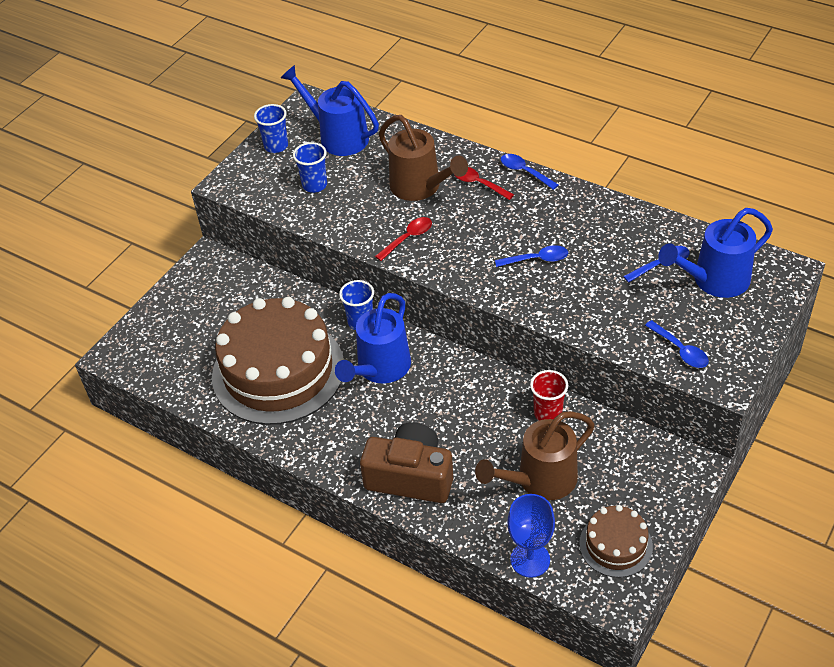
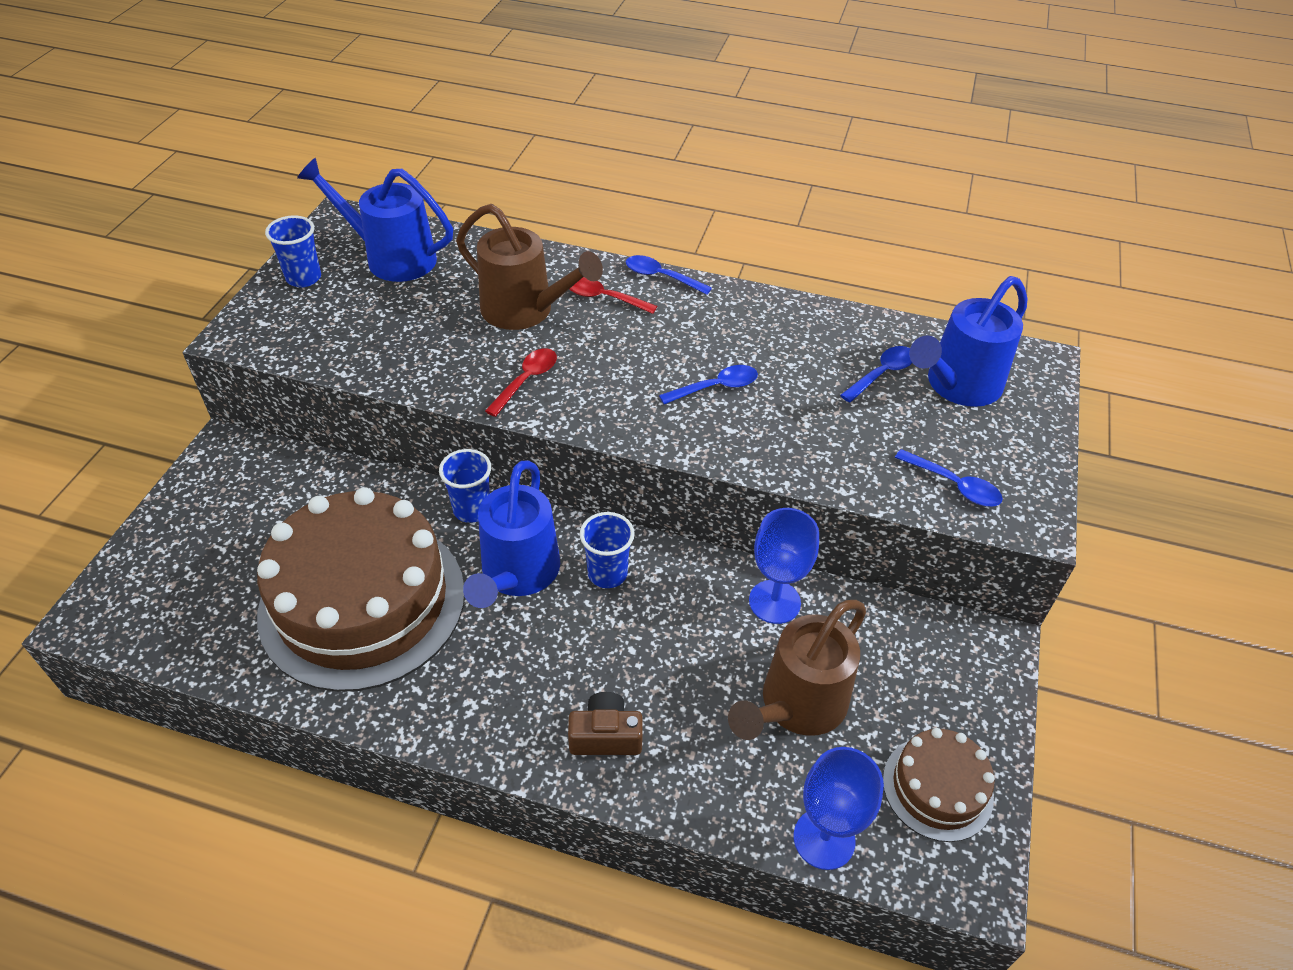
camera: 20 degrees left, 0 degrees up
(314, 185) = (372, 324): blue cup -> blue cup (607, 573)
(410, 477) = (605, 736): brown camera -> brown camera, size x0.54
(548, 413) = (774, 602): red cup -> blue goblet

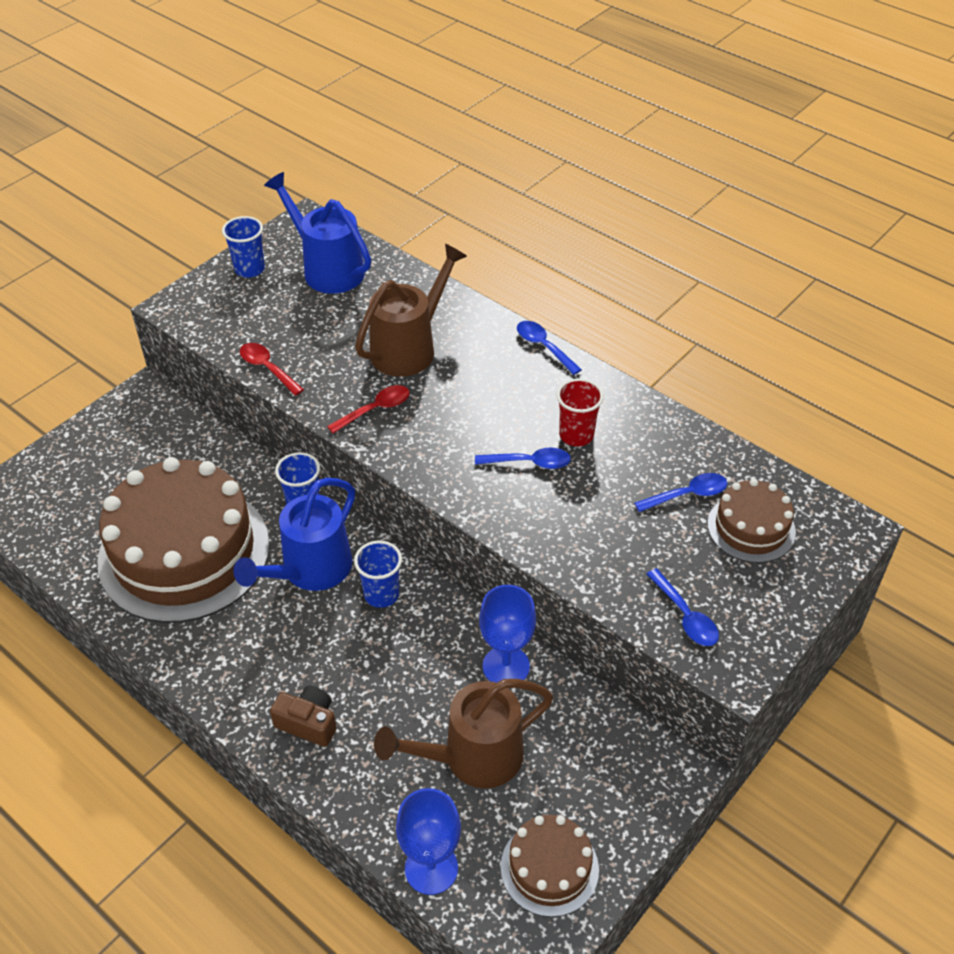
camera: 25 degrees right, 0 degrees up
(526, 311) = (410, 347): brown watering can -> brown watering can turned 105 degrees counterclockwise
(604, 298) = (482, 353): red spoon -> red spoon (267, 368)
(744, 349) = (576, 435): none -> red cup
(957, 386) = (751, 528): blue watering can -> brown cake

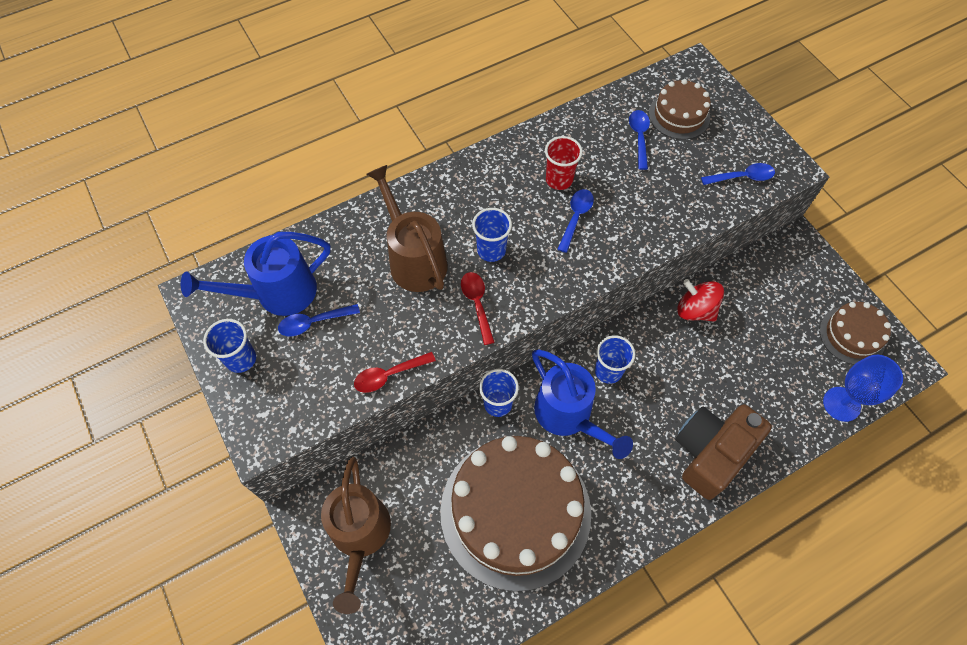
camera: 70 degrees left, 15 degrees up
(308, 723) = (711, 453): brown camera -> brown camera, size x1.86
(448, 403) = (491, 250): none -> blue cup
(471, 758) = (764, 354): brown watering can -> brown watering can (360, 537)
(506, 666) = (695, 310): blue goblet -> red spinning top
(543, 347) = (456, 168): blue spoon -> blue spoon (313, 322)

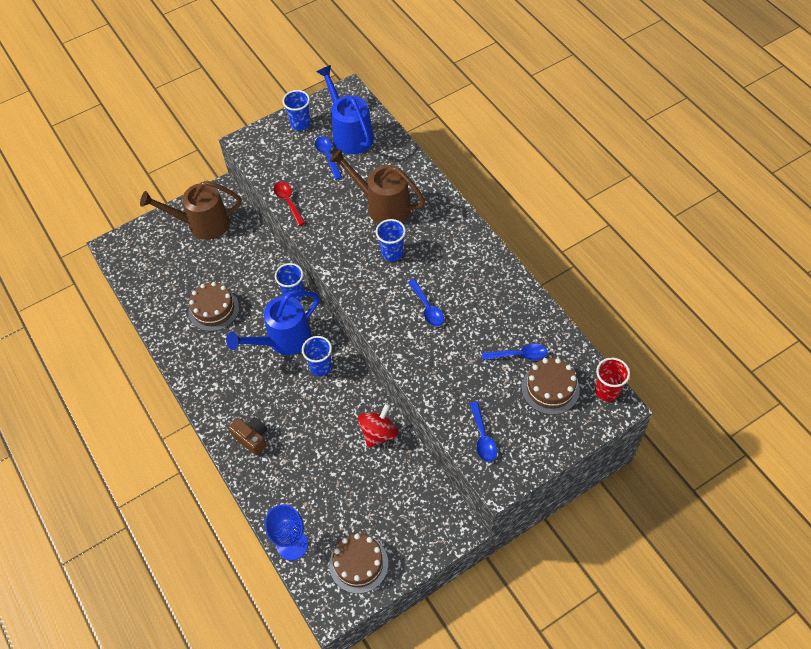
camera: 90 degrees right, 5 degrees down
(413, 258) = (382, 206): brown watering can -> brown watering can turned 120 degrees counterclockwise
(477, 304) = (345, 247): red spoon -> none
(515, 511) = (213, 309): brown cake -> brown cake, size x0.48
(559, 180) = (464, 295): red cup -> red cup (607, 391)
(576, 217) = (427, 308): blue spoon -> blue spoon turned 45 degrees clockwise
(711, 453) = (251, 438): brown camera -> brown camera, size x0.54

